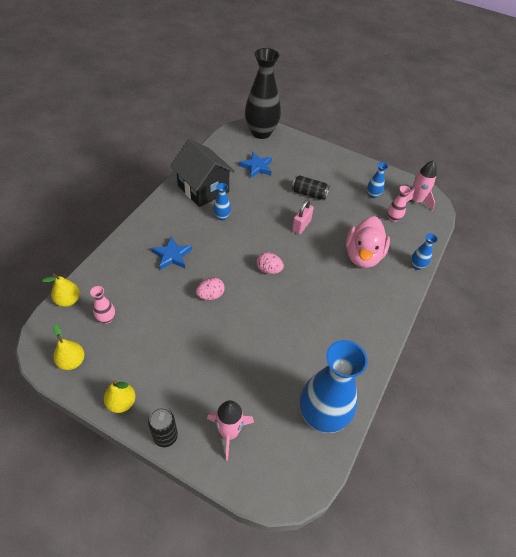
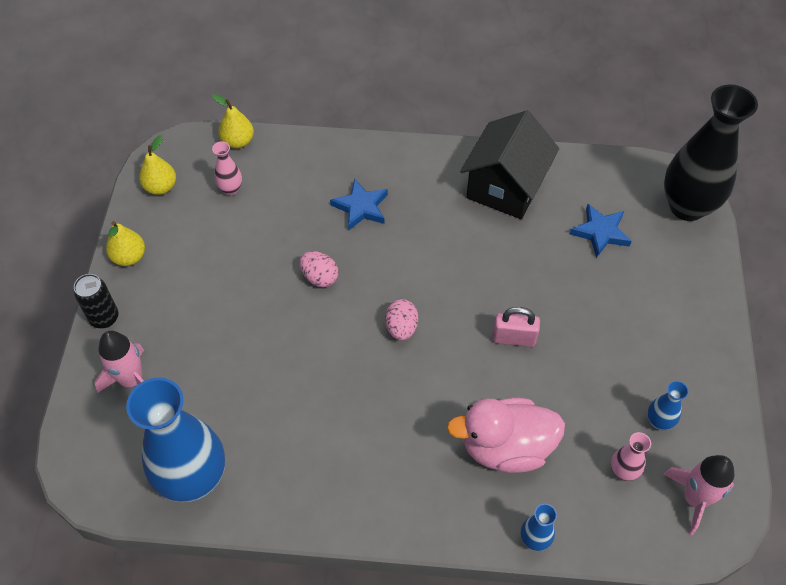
camera: 70 degrees right, 5 degrees up
(222, 217) = (466, 232): blue vase -> none
(309, 193) = (592, 325): black can -> none

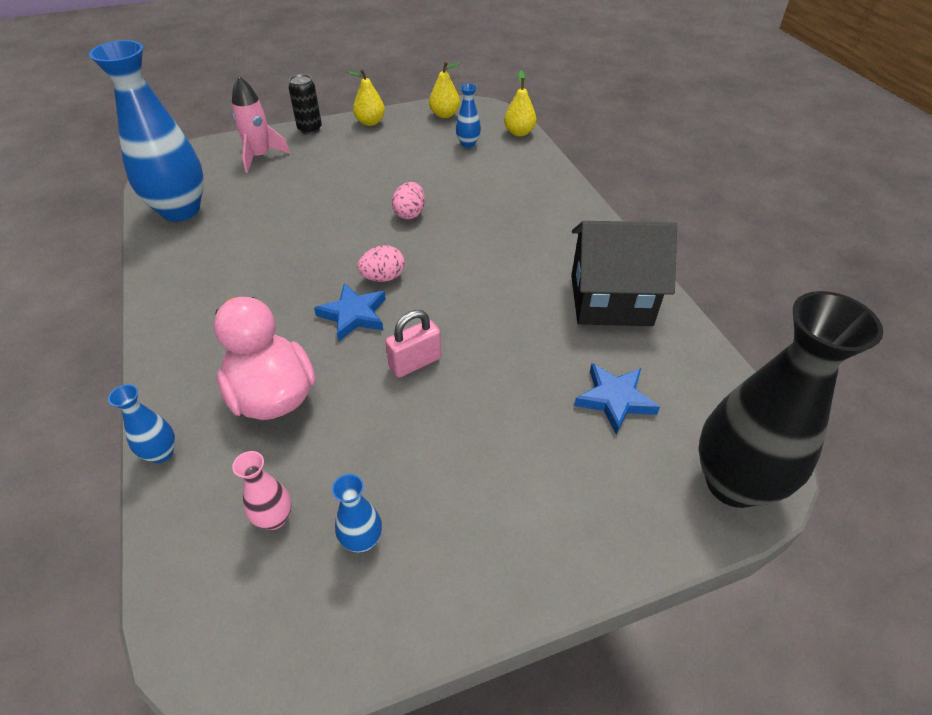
camera: 65 degrees right, 10 degrees down
(230, 189) = (468, 144): pink vase -> blue vase
(361, 207) = (504, 213): blue star -> blue star (354, 315)
(514, 338) = (415, 363): pink padlock -> pink padlock turned 75 degrees clockwise
(694, 499) = (255, 619): pink rocket -> none

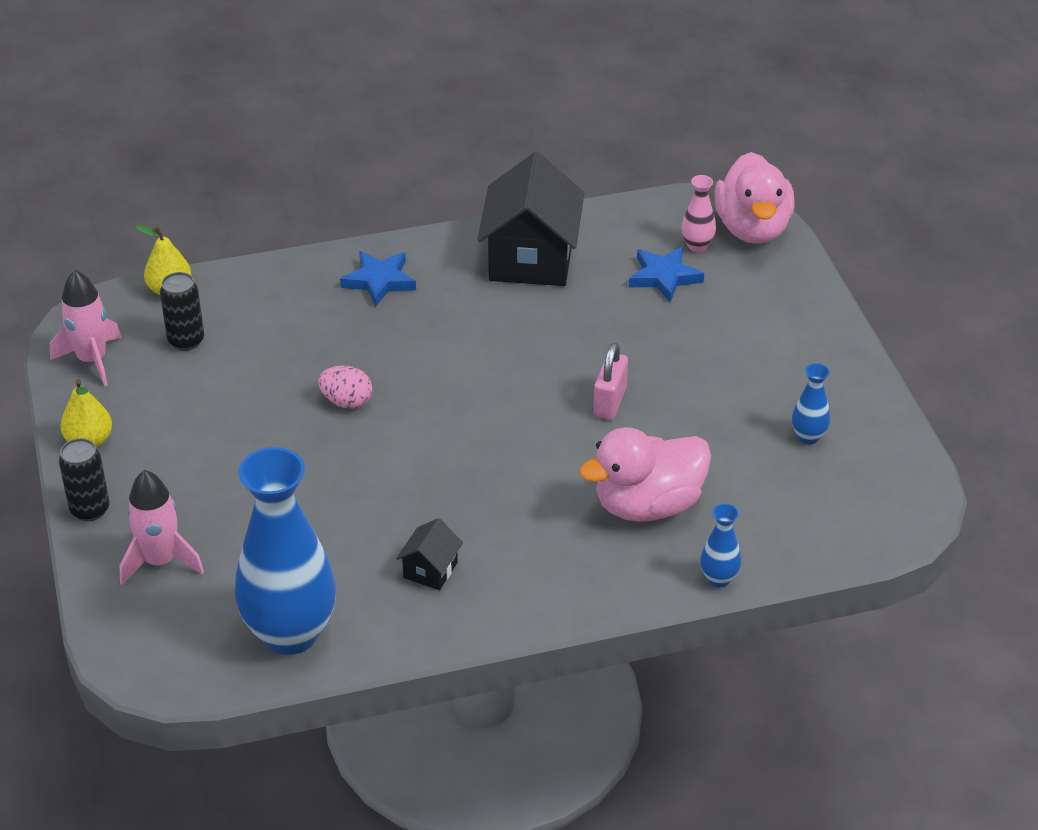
camera: 85 degrees left, 5 degrees down
(223, 267) = (430, 570): none -> black house
(274, 518) = (789, 492): pink vase -> pink vase (697, 245)
(354, 315) = (533, 448): blue star -> blue star (379, 281)
(383, 277) = (471, 425): pink egg -> none
(415, 363) = (609, 402): pink padlock -> pink padlock turned 45 degrees clockwise
(444, 115) = (92, 360): yellow pear -> pink rocket
(468, 144) = (186, 341): blue vase -> black can
(733, 483) = (752, 228): black vase -> pink duck

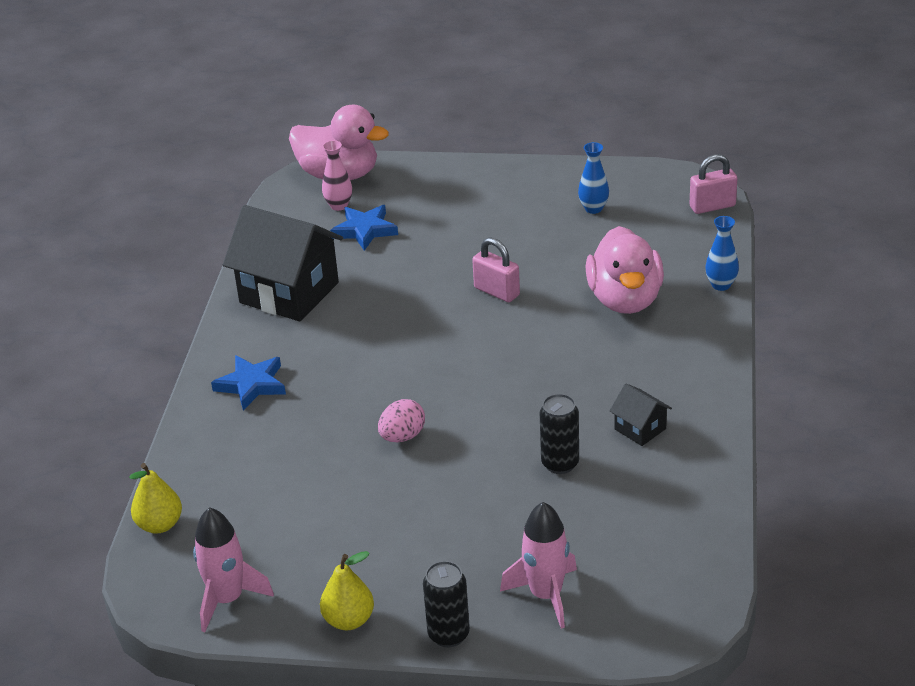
camera: 65 degrees left, 5 degrees down
(186, 341) = (246, 526): black can -> black can (560, 464)
(290, 633) = (677, 526): blue vase -> none
(875, 536) = (712, 206): none -> pink padlock

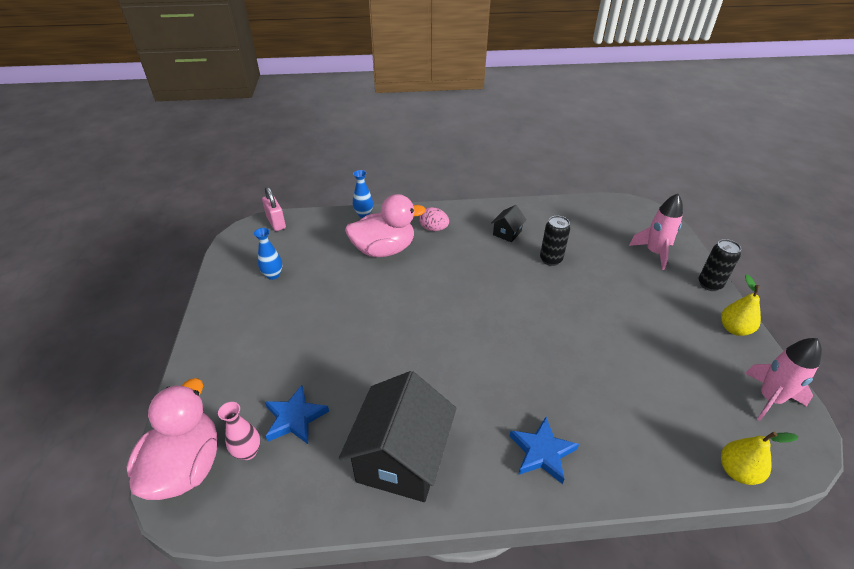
camera: 105 degrees left, 5 degrees up
(402, 436) = (560, 335): pink egg -> pink egg (433, 229)
(496, 292) = (382, 312): pink padlock -> none

